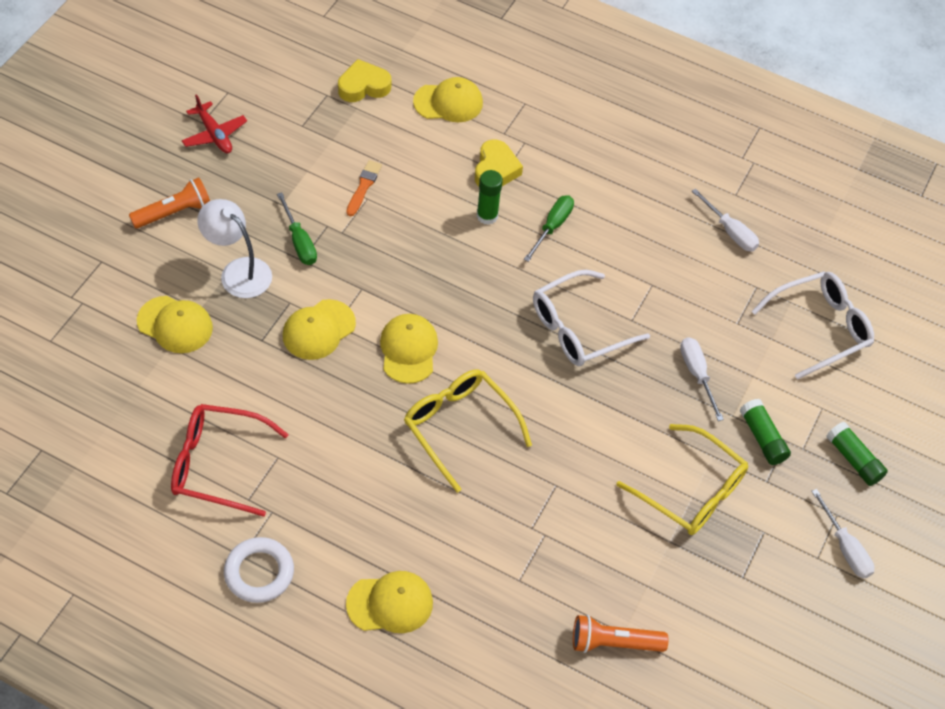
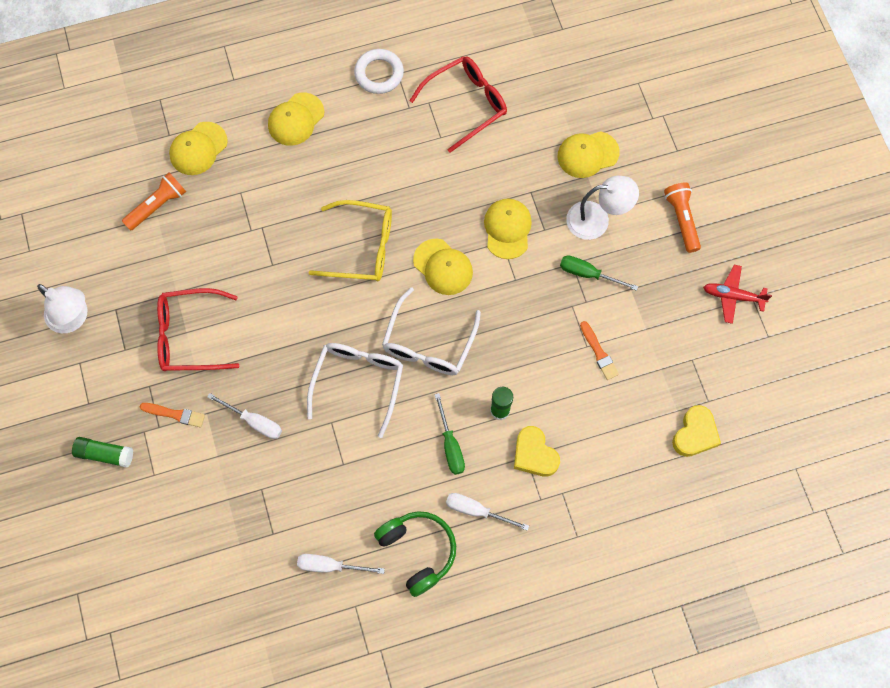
camera: 140 degrees right, 15 degrees up
(174, 212) = (681, 219): orange flashlight -> orange flashlight turned 150 degrees clockwise
(448, 102) = (626, 480): yellow cap -> yellow cap (198, 148)
(652, 187) = (418, 551): none -> green headphones
(690, 490) = (191, 335): yellow glasses -> red glasses
(762, 438) = (175, 414): green glue stick -> orange brush
(791, 604) = (73, 318): none -> white lamp
(819, 328) = (203, 540): white glasses -> white glasses (429, 342)
(845, 547) = (67, 385): white screwdriver -> white screwdriver (476, 510)

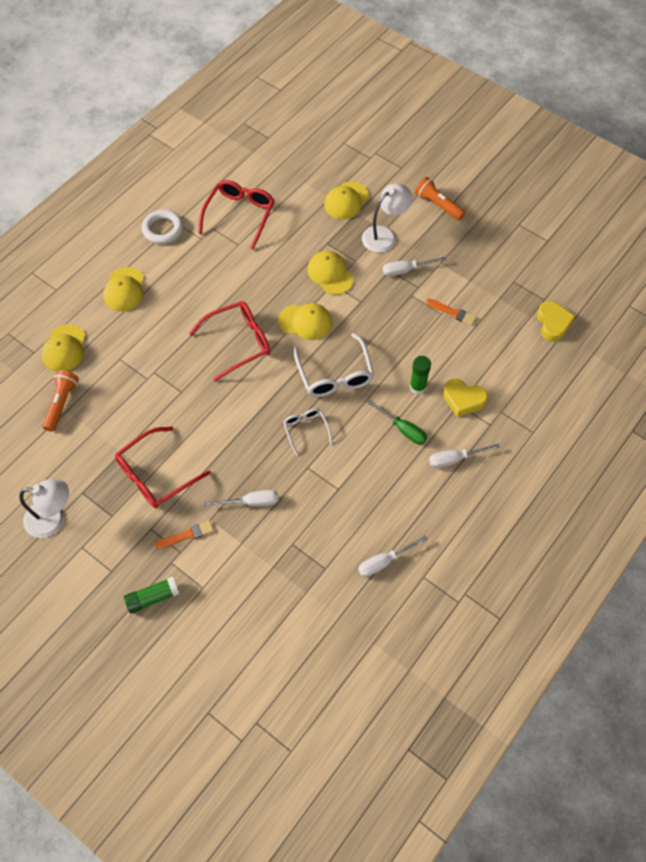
camera: 35 degrees left, 10 degrees down
(358, 383) = (306, 430): white glasses -> white glasses, size x0.57
(361, 247) = (238, 343): yellow glasses -> red glasses
(418, 551) = (437, 511): green headphones -> none
(588, 274) = (406, 270): green screwdriver -> white screwdriver
(732, 296) = (507, 230): red plane -> none

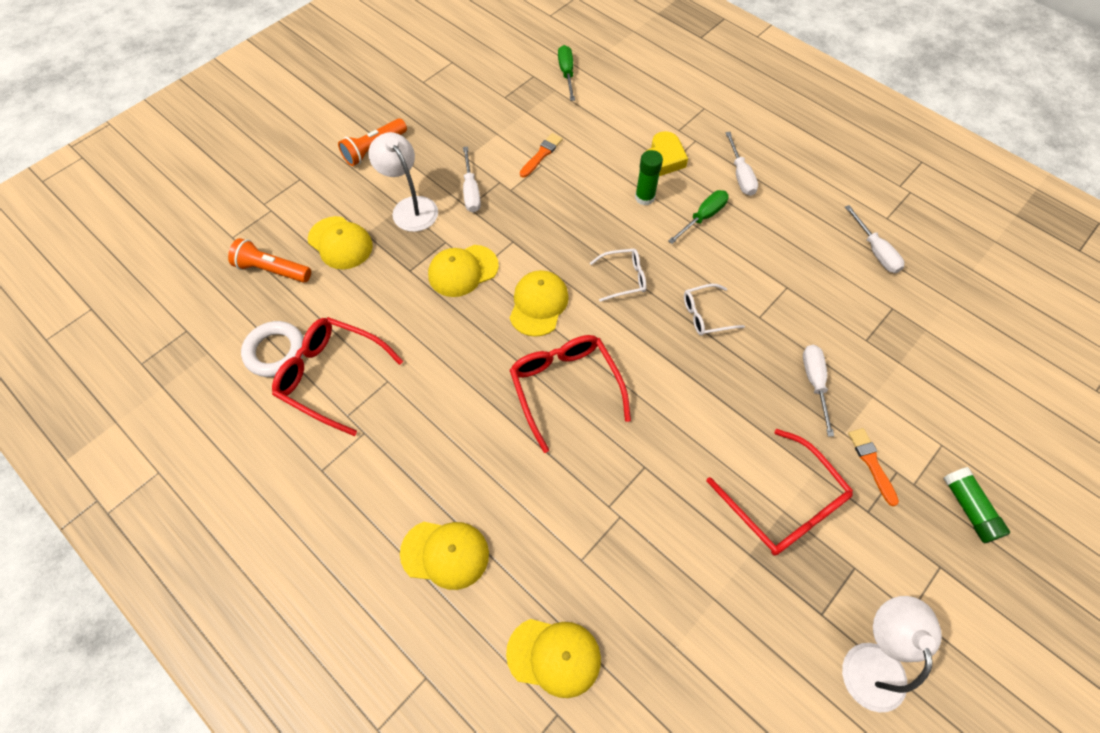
camera: 85 degrees left, 0 degrees up
(61, 403) = (663, 656): orange flashlight -> orange flashlight (272, 270)
(163, 229) = (331, 491): white ring -> white ring (275, 352)
(334, 374) = (623, 278): white glasses -> white glasses, size x0.57
(553, 323) = (566, 73): yellow heart -> green screwdriver

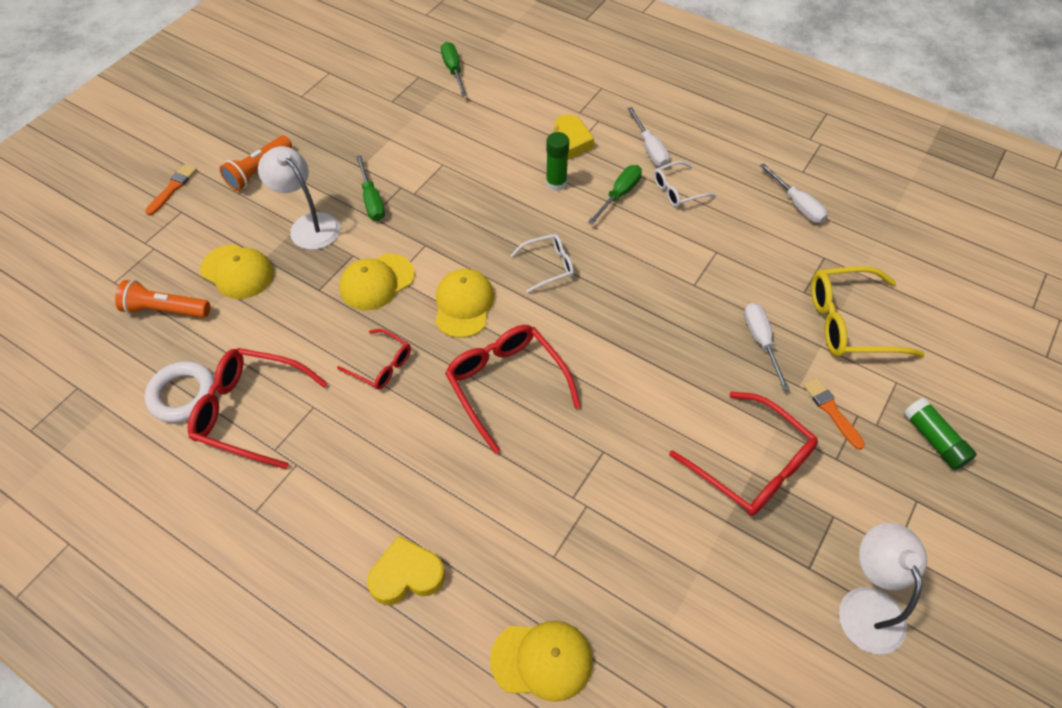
camera: 10 degrees left, 5 degrees down
(445, 554) = (407, 575): yellow cap -> yellow heart
(454, 351) = (381, 365): none -> red glasses
(471, 191) = (372, 200): white screwdriver -> green screwdriver
(541, 154) = (441, 154): orange brush -> orange brush (172, 188)
(706, 315) = (639, 290): white glasses -> white glasses (678, 190)
(906, 377) = (850, 322): none -> yellow glasses

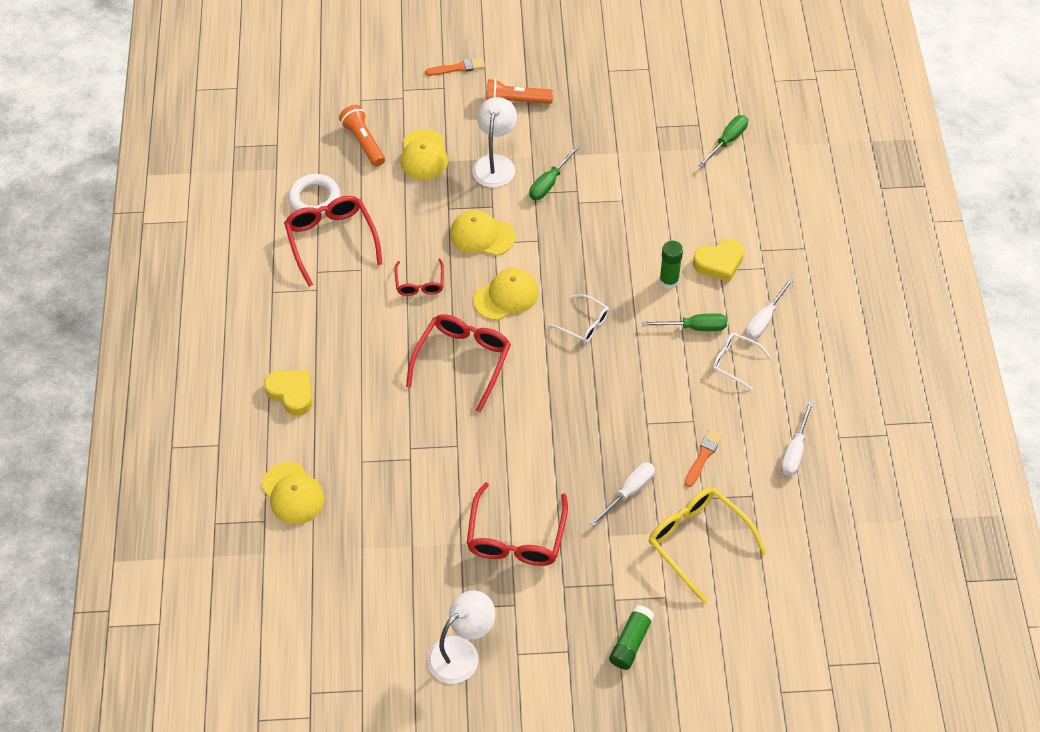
camera: 55 degrees right, 0 degrees up
(831, 411) = (602, 565): orange brush -> orange brush (703, 456)

